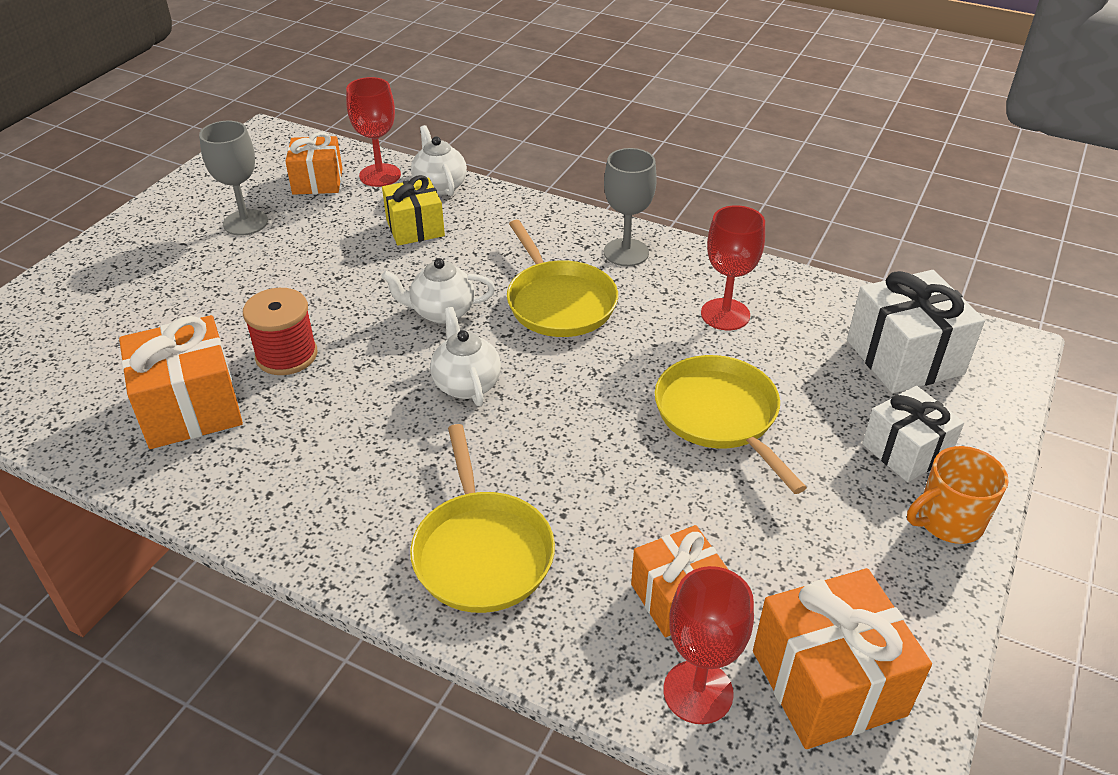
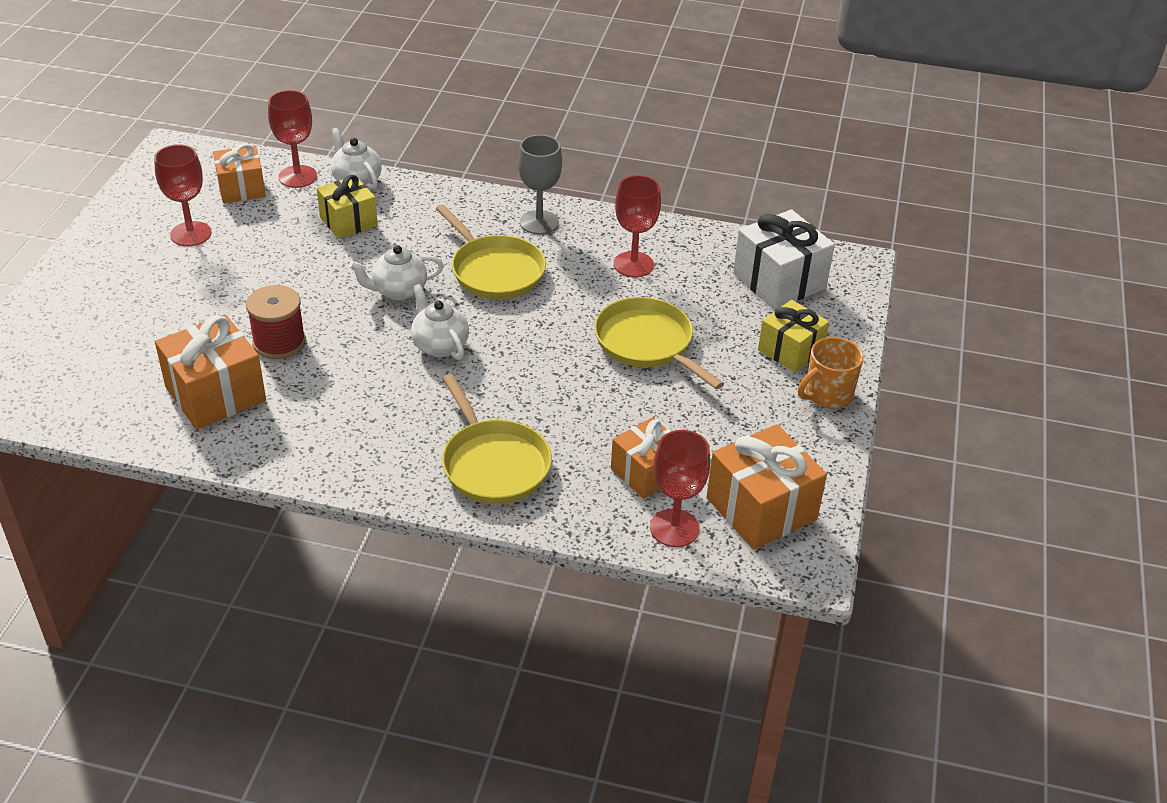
camera: 15 degrees left, 0 degrees up
(245, 223) = (191, 234): grey goblet -> red goblet
(906, 451) = (790, 350): white gift -> yellow gift

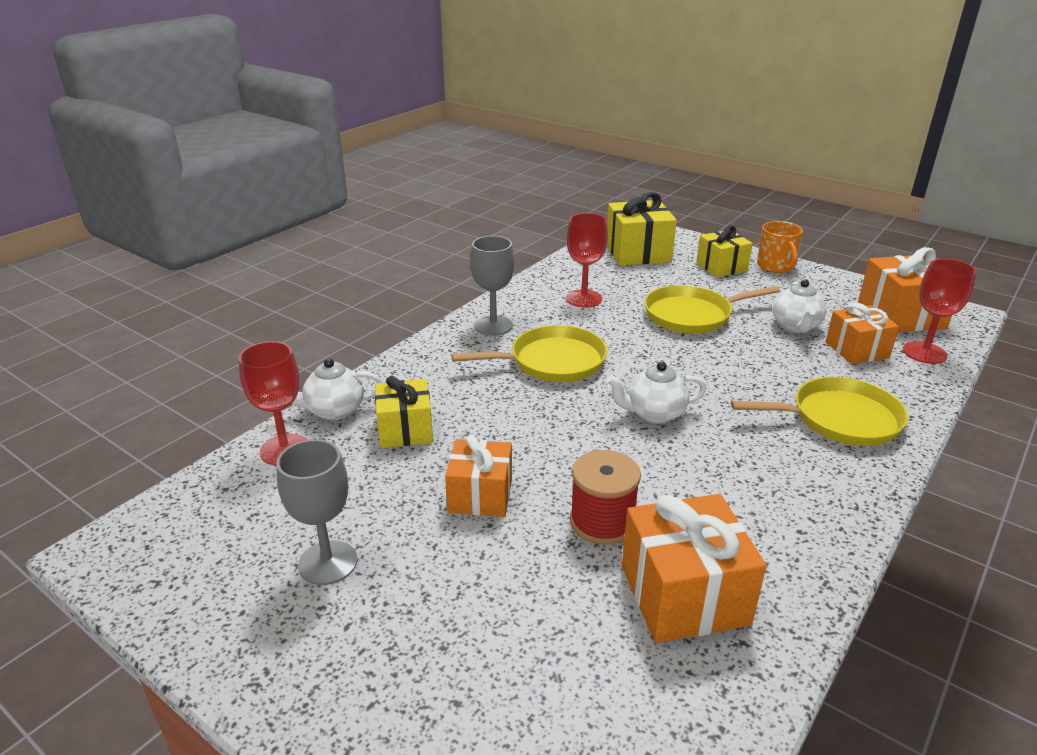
camera: 65 degrees left, 10 degrees down
(191, 234) = (328, 562): red goblet -> grey goblet
(241, 188) = (266, 499): orange gift -> orange gift (480, 495)
(398, 291) = (552, 421): white teapot -> white teapot (795, 327)
(779, 281) = (638, 252): white gift -> yellow gift

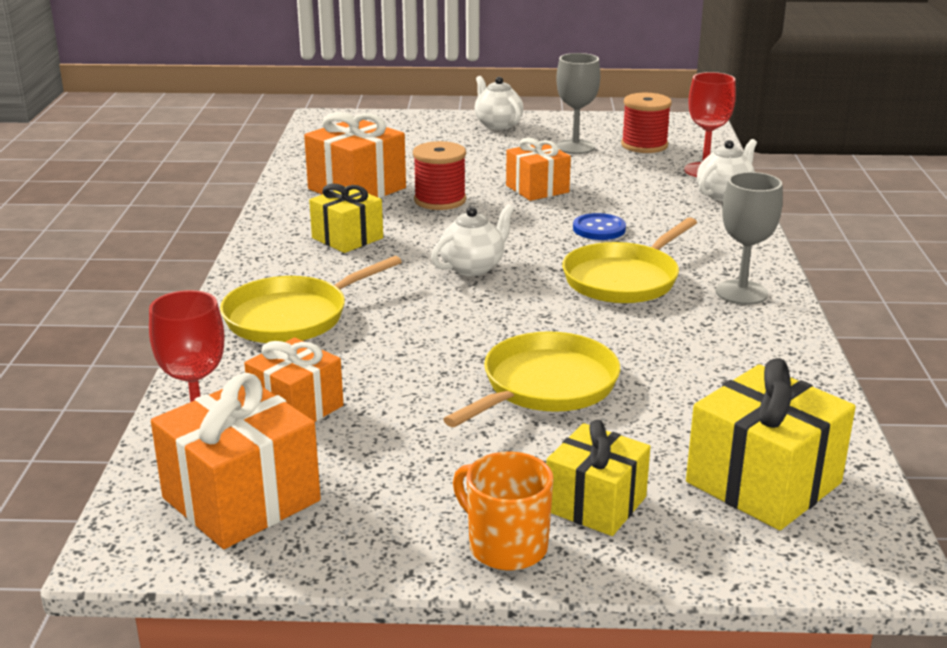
camera: 145 degrees right, 5 degrees down
(253, 525) = (644, 145): none -> red spool
(405, 430) = (650, 201): yellow gift -> yellow gift (347, 238)
(500, 415) = (599, 229): none -> blue button
(584, 298) = (706, 361): red goblet -> none
(795, 327) = (395, 417): white teapot -> white teapot (497, 125)

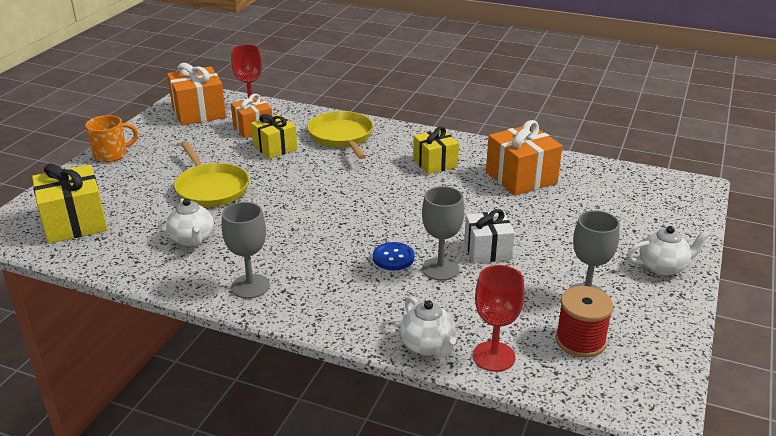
camera: 110 degrees right, 5 degrees up
(440, 200) = (483, 204): red spool -> none
(473, 267) = (363, 196): white teapot -> white teapot (192, 239)
(537, 189) = (487, 250): orange gift -> white gift
(595, 205) = (440, 269): none -> grey goblet
(595, 504) = (111, 178): yellow gift -> yellow gift (275, 148)
(624, 279) = (306, 245): yellow pan -> none

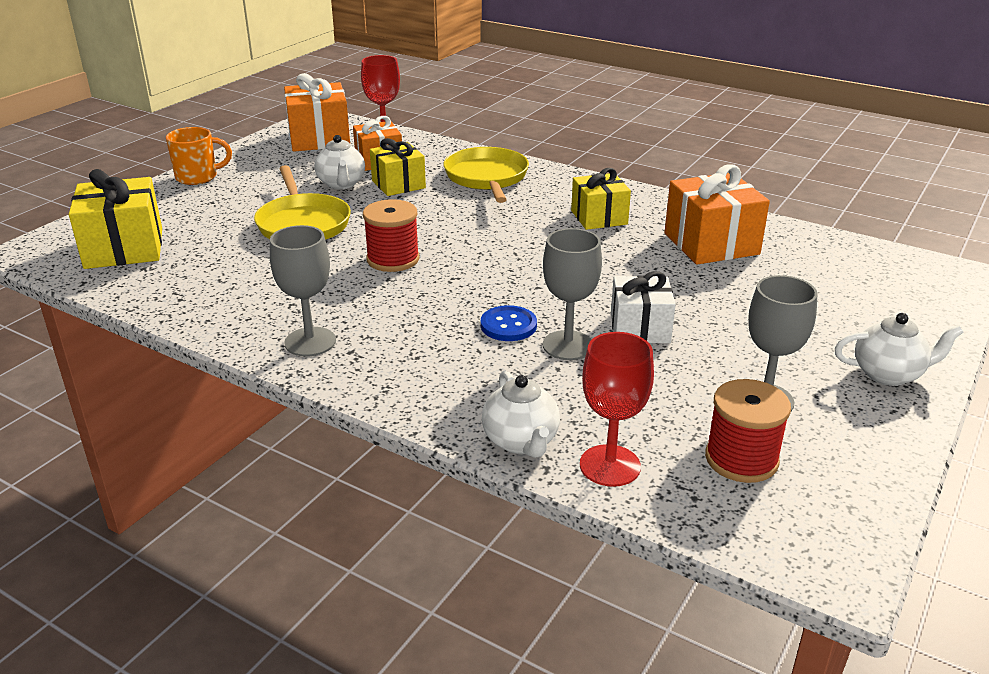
camera: 10 degrees right, 0 degrees up
(192, 239) = (258, 280): white teapot -> white teapot (341, 184)
(291, 212) = (393, 259): none -> red spool

